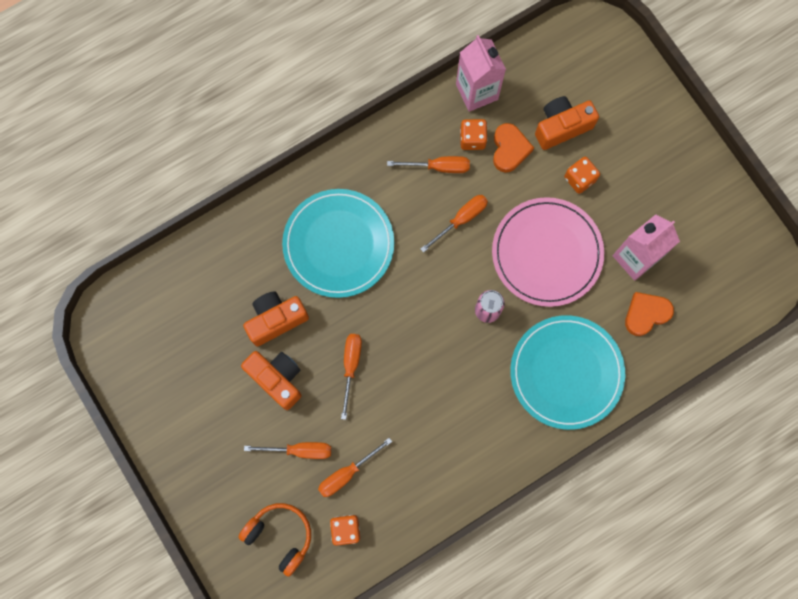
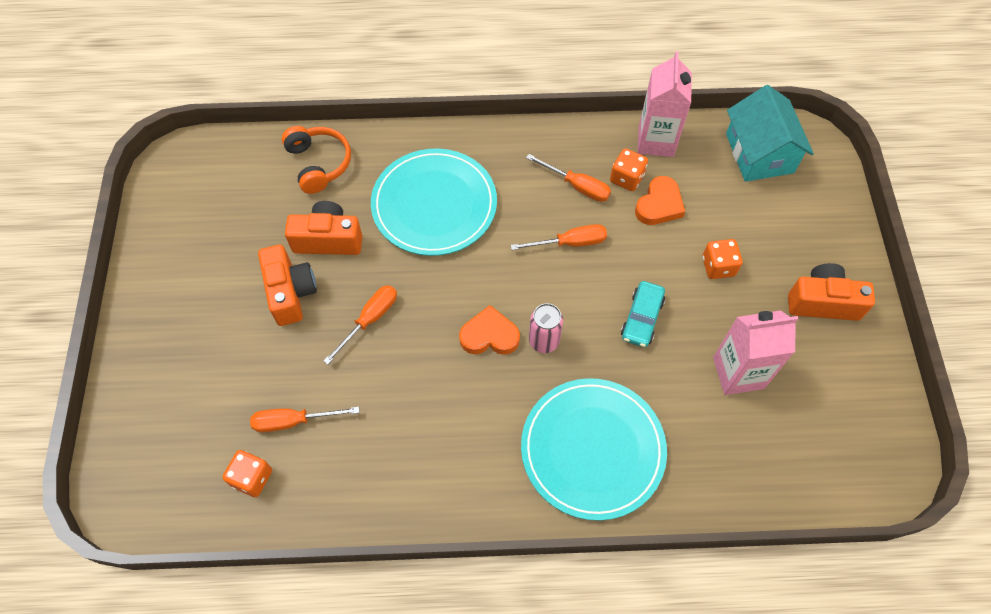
camera: 30 degrees right, 15 degrees down
(280, 536) = (183, 445): orange headphones -> orange headphones (319, 164)
(299, 450) = (263, 371): orange screwdriver -> none
(547, 253) = (642, 318): pink plate -> turquoise car
(561, 60) = (759, 153): none -> turquoise house
(561, 127) = (726, 211): orange camera -> orange camera (822, 302)
(646, 314) = (719, 436): orange heart -> orange heart (489, 335)

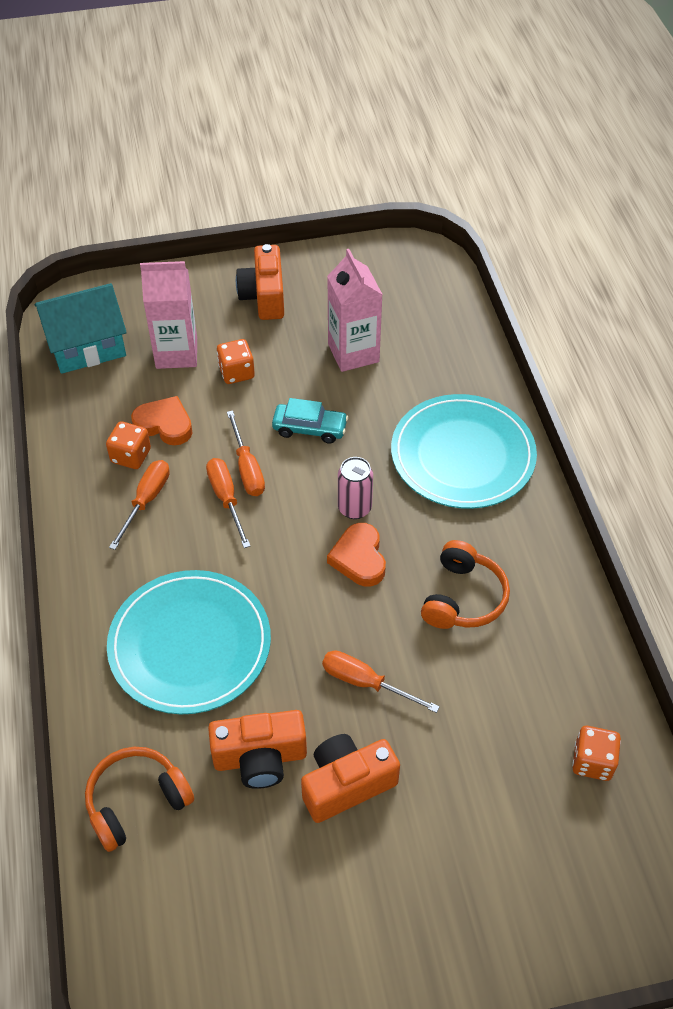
camera: 100 degrees left, 10 degrees down
(293, 421) = (513, 735): orange screwdriver -> orange screwdriver (247, 468)
(328, 240) = (260, 758): orange camera -> orange camera turned 90 degrees counterclockwise
(431, 412) = (463, 597): none -> orange headphones
(656, 141) = (74, 433): pink carton -> pink carton (176, 353)

